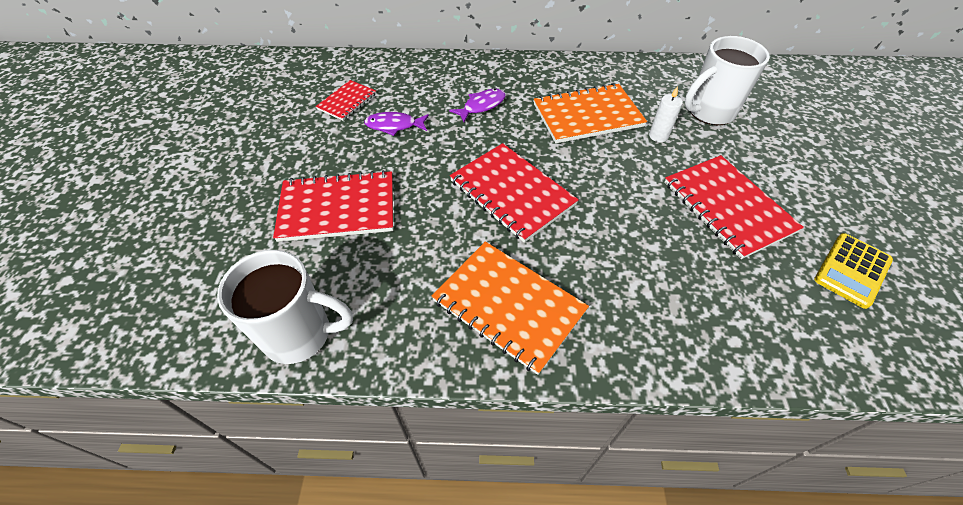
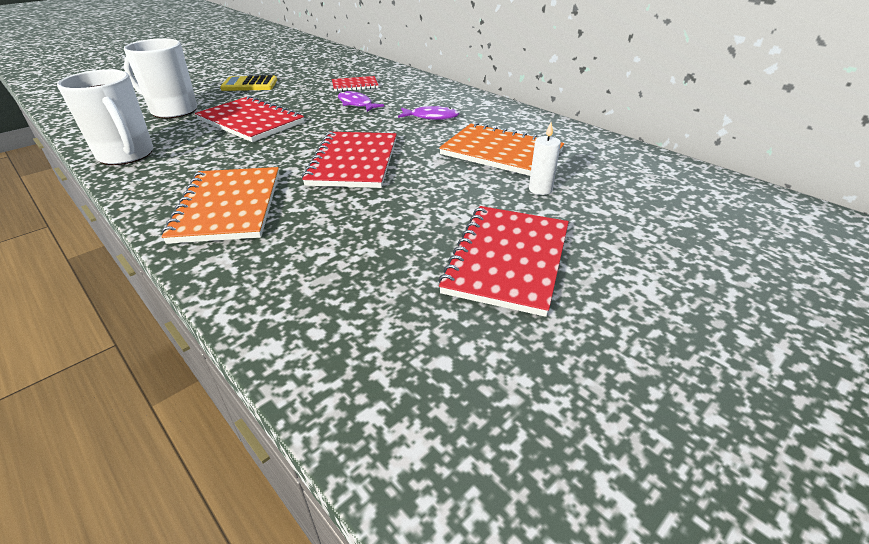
camera: 45 degrees right, 15 degrees down
(709, 112) = (631, 200): white mug -> white mug (173, 111)
(852, 270) = (548, 384): yellow calculator -> yellow calculator (249, 85)

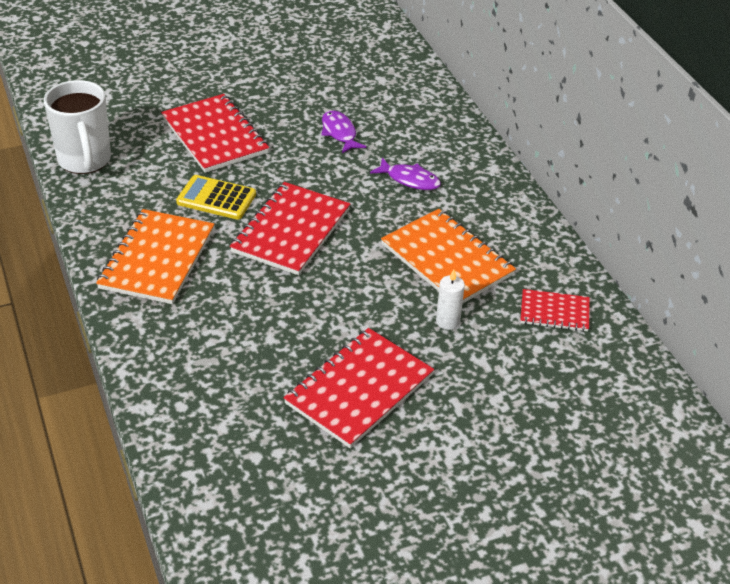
camera: 20 degrees right, 5 degrees up
(173, 111) = (141, 94): white mug -> none
(249, 85) = (236, 62): yellow calculator -> yellow calculator (216, 198)
(355, 85) = (355, 93): red notebook -> red notebook (554, 312)

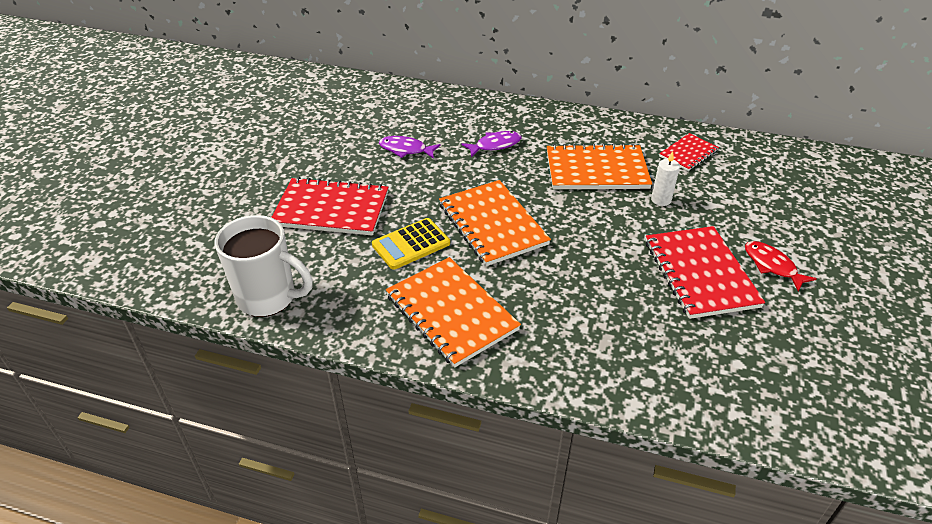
camera: 50 degrees left, 0 degrees up
(291, 231) = (492, 224): red notebook -> orange notebook
(425, 437) = (772, 266): none -> red fish

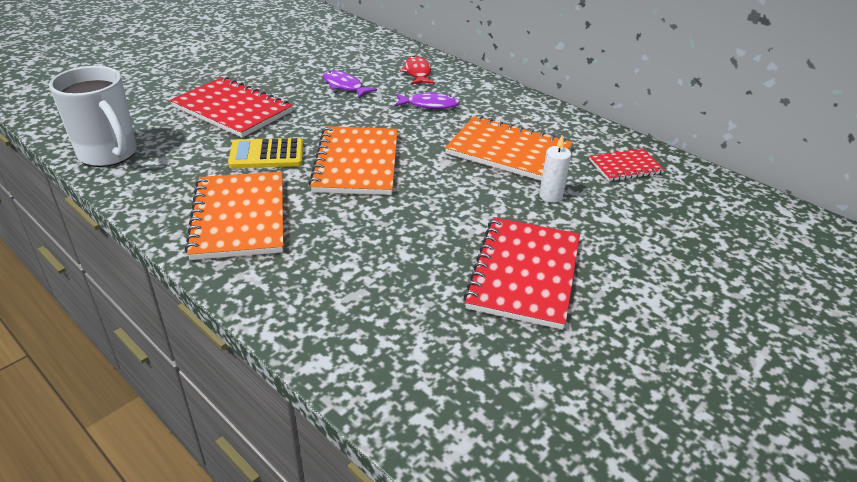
camera: 25 degrees right, 5 degrees down
(772, 266) = (618, 296): red fish -> red fish (417, 73)

